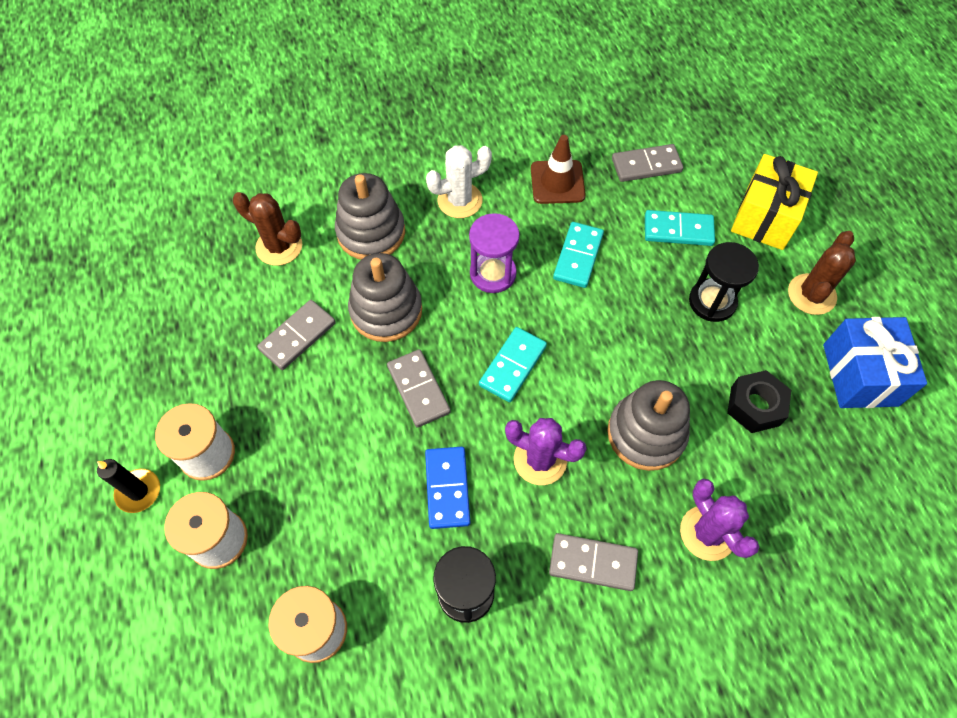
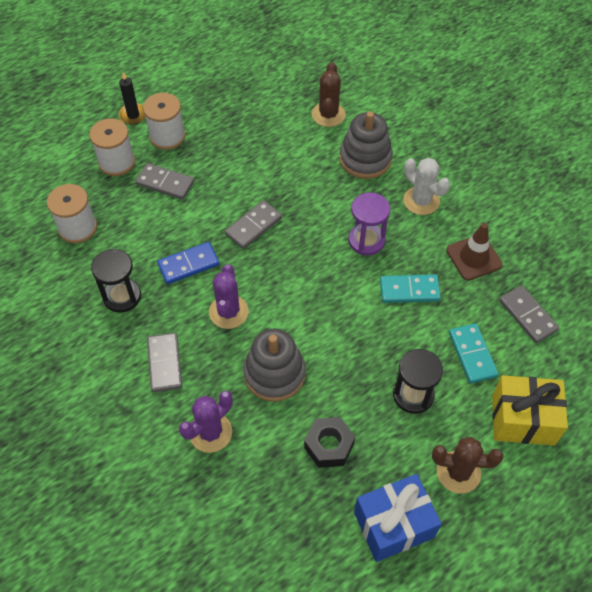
camera: 70 degrees right, 5 degrees down
(297, 336) = (265, 149): grey domino -> grey domino (165, 183)
(386, 310) = (306, 188): grey stacking toy -> none
(512, 366) = (295, 275): turquoise domino -> none

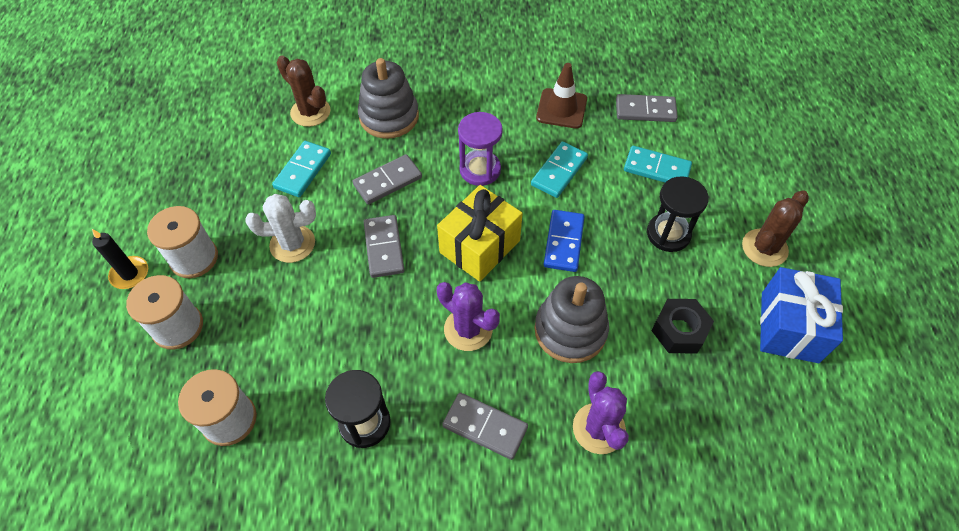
camera: 55 degrees left, 0 degrees up
(165, 183) = (254, 295): grey domino -> grey domino (387, 181)
(188, 264) = (379, 333): blue domino -> blue domino (563, 242)
(277, 143) = (303, 171): none -> turquoise domino
(421, 201) = (472, 106): white cactus -> white cactus (292, 244)
(523, 419) = (741, 174): yellow gift -> yellow gift (479, 246)

